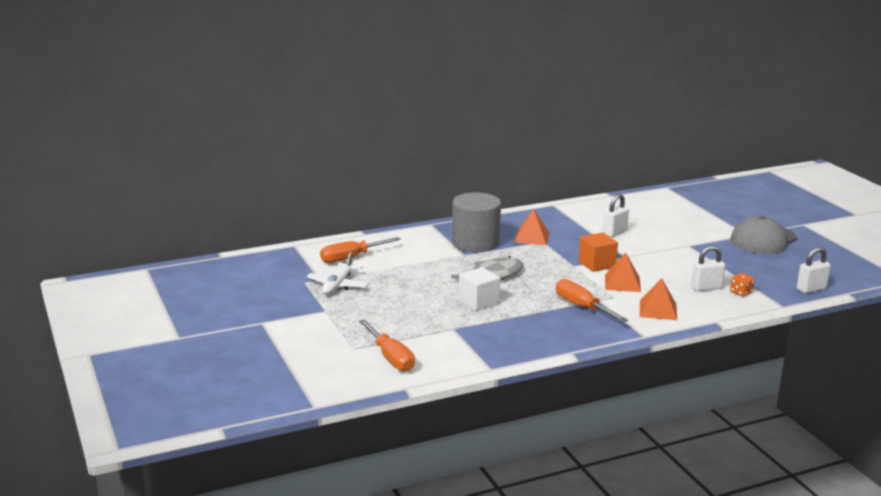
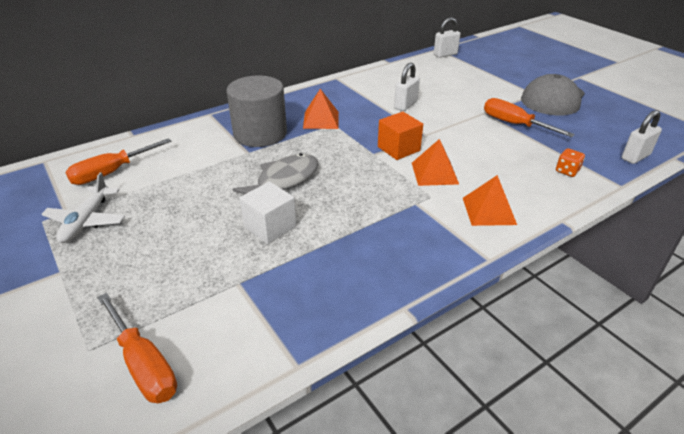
camera: 10 degrees left, 15 degrees up
(582, 307) = (399, 218): orange screwdriver -> orange screwdriver (515, 124)
(706, 288) = (527, 169): white padlock -> white padlock (445, 54)

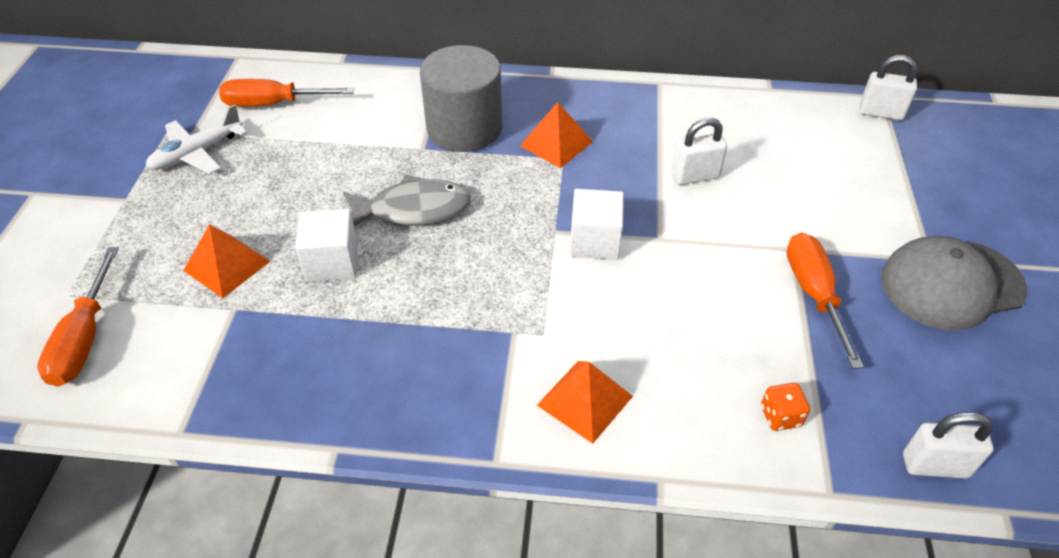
camera: 40 degrees right, 10 degrees up
(398, 149) = (595, 241): orange cube -> white cube
(434, 173) = (592, 304): orange pyramid -> orange pyramid (227, 266)

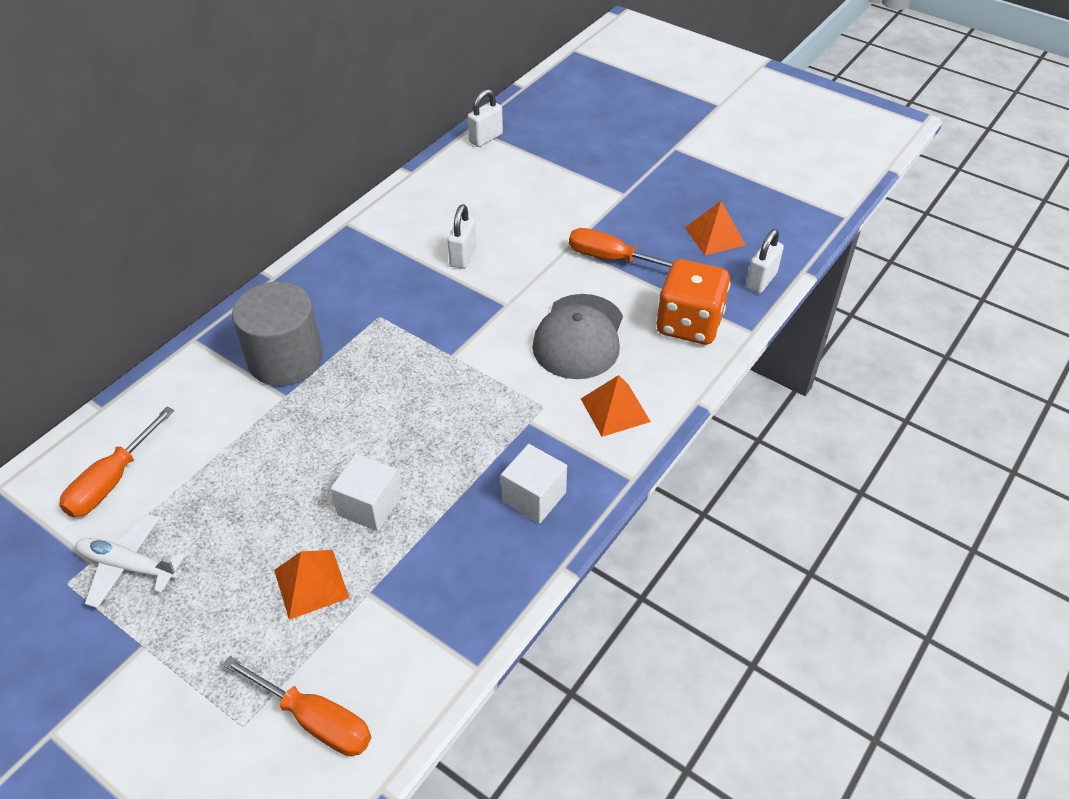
camera: 60 degrees left, 0 degrees up
(197, 153) = (128, 566): white plane -> white plane turned 120 degrees clockwise
(413, 210) = (355, 431): grey fish -> none
(556, 143) = (359, 312): orange pyramid -> orange pyramid (715, 236)
(595, 241) = (480, 339): white cube -> white cube (534, 497)
(780, 416) = (689, 324): orange dice -> orange dice, size x2.41
(951, 284) = (649, 198): grey cap -> grey cap (579, 337)

